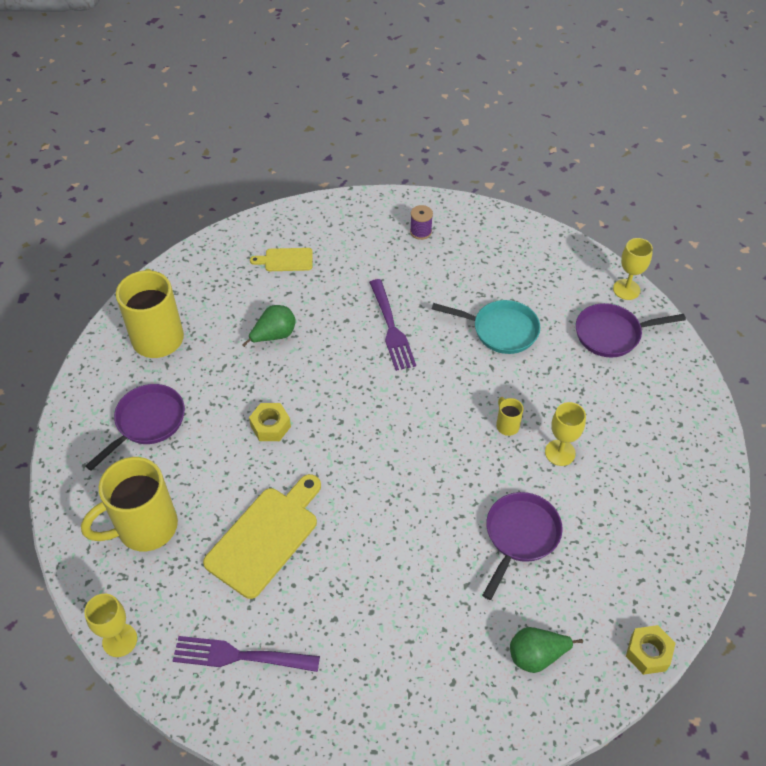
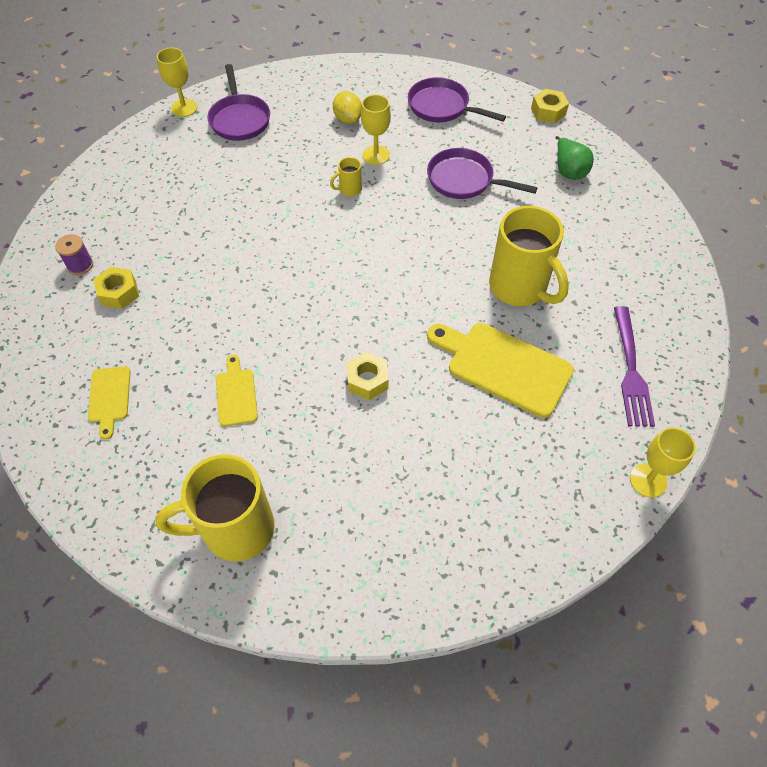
camera: 95 degrees left, 5 degrees up
(144, 528) = (516, 484): yellow mug -> yellow mug (520, 288)
(147, 422) = (373, 512): purple pan -> purple pan (442, 107)
(274, 336) = (236, 394): green pear -> yellow cutting board
(388, 258) = (119, 293): none -> yellow nut
(391, 327) = (226, 283): purple fork -> none
(500, 330) = (233, 195): turquoise pan -> none
(618, 430) = (348, 119): none -> yellow lemon

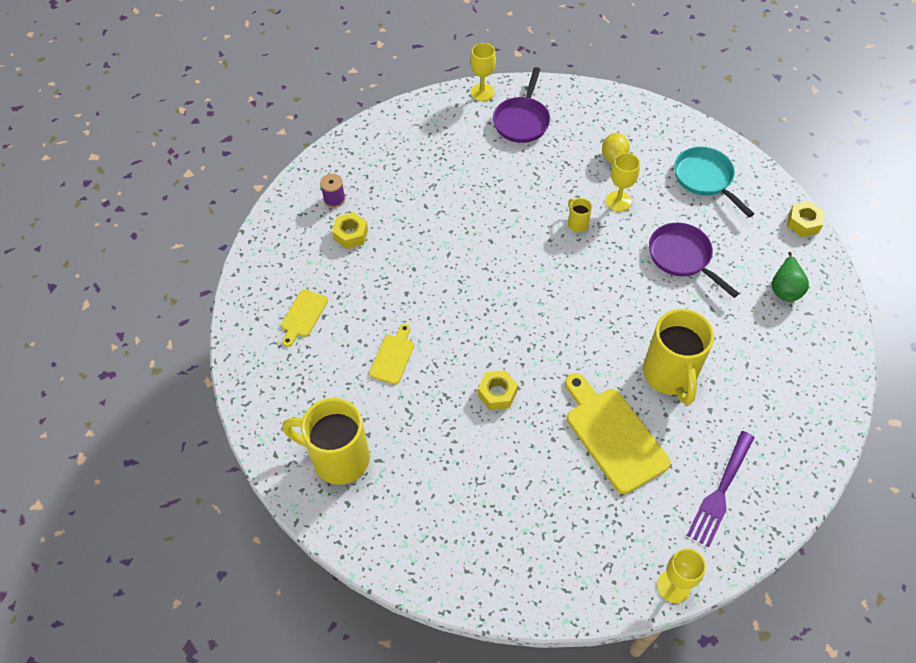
camera: 30 degrees right, 0 degrees up
(349, 189) = (577, 223): yellow mug -> yellow mug turned 60 degrees clockwise
(442, 107) = (705, 179): purple pan -> turquoise pan

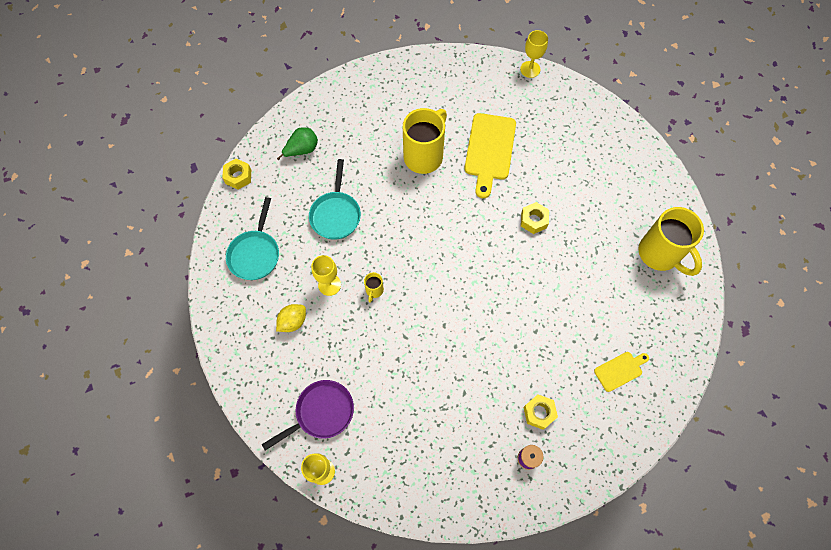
camera: 140 degrees left, 10 degrees up
(393, 356) = (579, 292): yellow cutting board -> none
(682, 257) = (336, 214): purple pan -> turquoise pan
(721, 490) = (462, 87): purple fork -> none

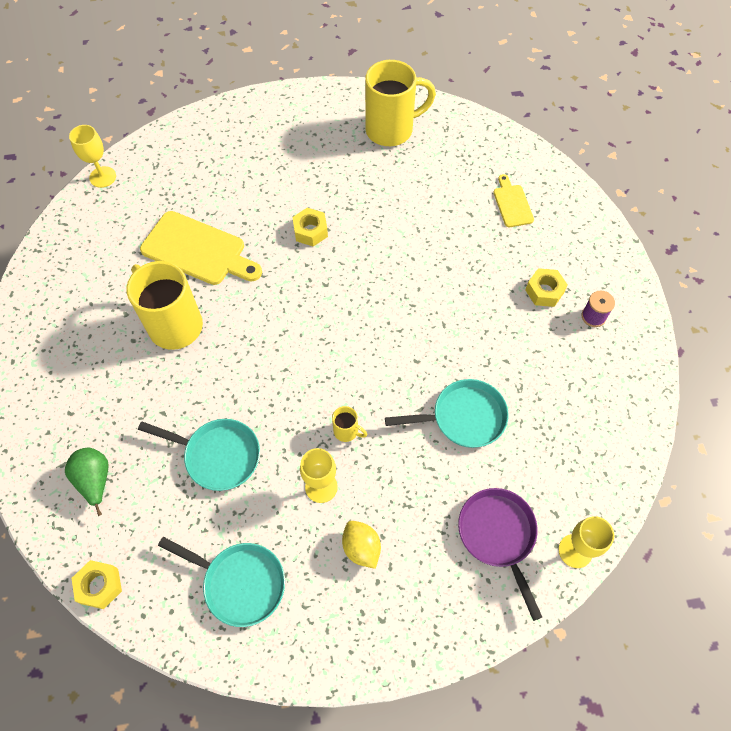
camera: 75 degrees left, 5 degrees down
(406, 370) = (463, 417): none -> turquoise pan

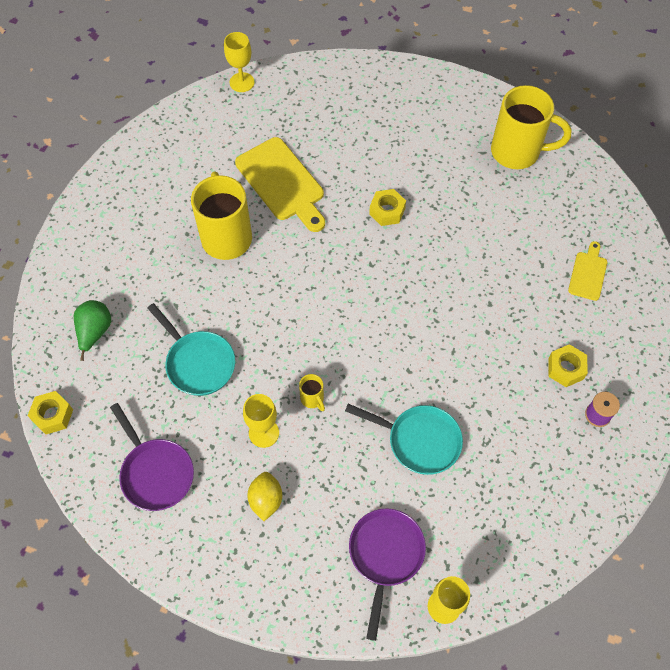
camera: 30 degrees right, 0 degrees up
(240, 583) = (155, 473): turquoise pan -> purple pan

